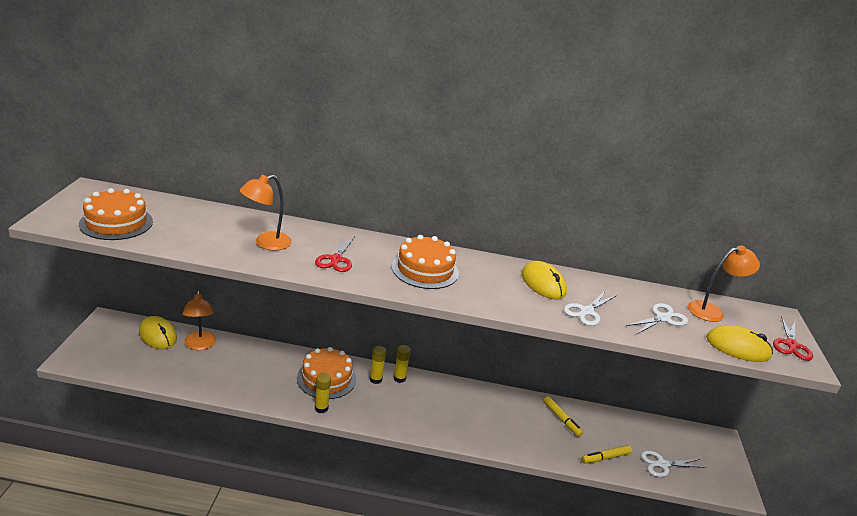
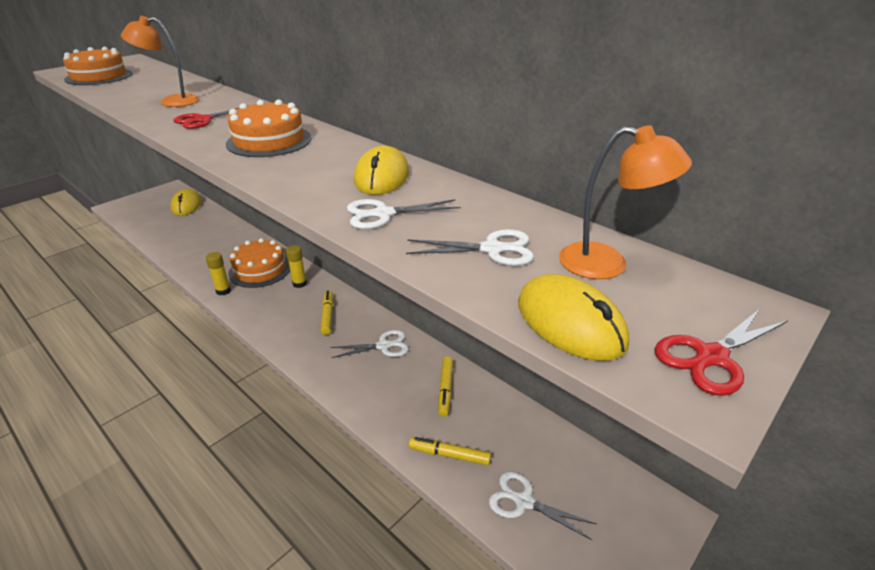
camera: 40 degrees right, 5 degrees up
(200, 345) = (203, 219): orange lamp -> none
(399, 378) = (322, 290): yellow glue stick -> none
(430, 398) = (327, 316): none -> yellow marker
(493, 405) = (383, 346): none -> white scissors

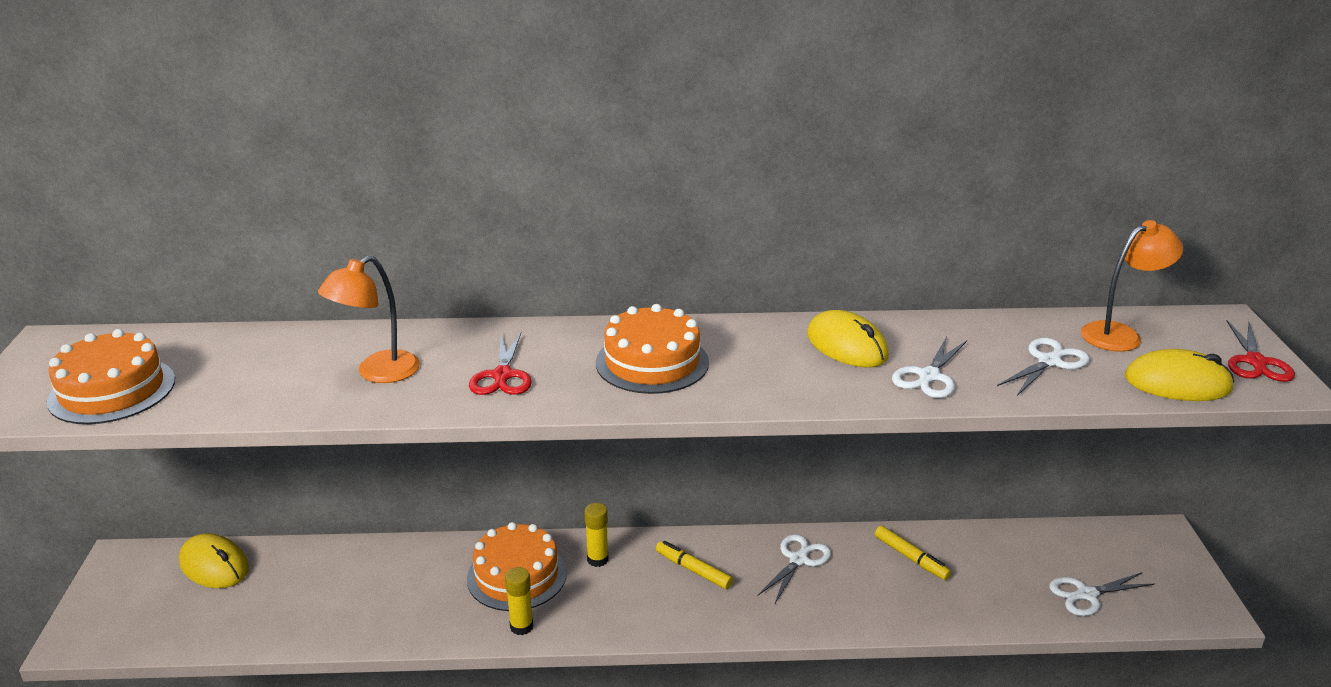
camera: 45 degrees left, 5 degrees down
(449, 455) = (996, 604): yellow marker -> none

